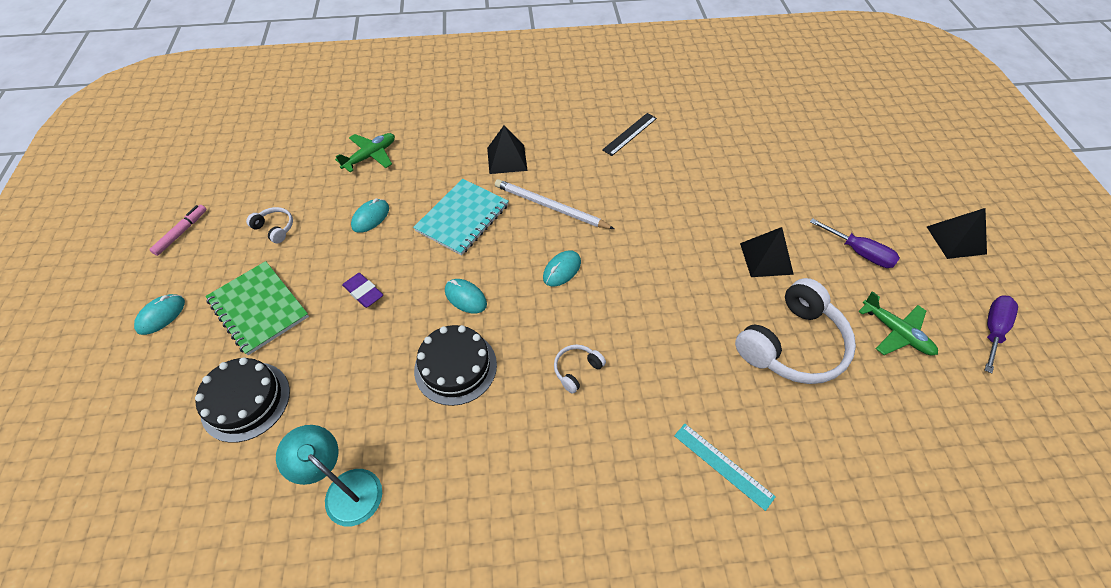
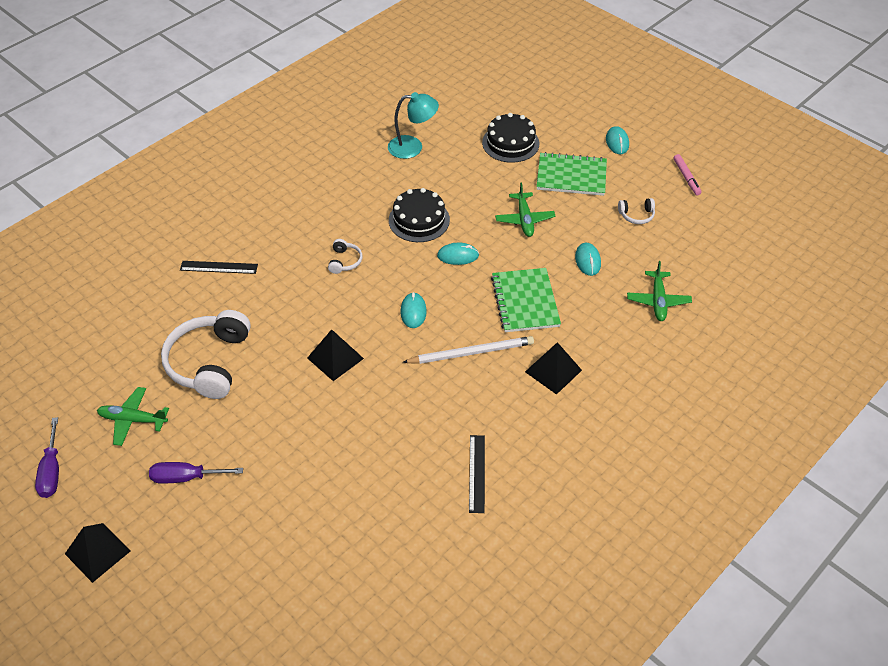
camera: 140 degrees right, 5 degrees down
(363, 292) = (524, 219): purple eraser -> green plane
(462, 218) = (525, 301): turquoise notebook -> green notebook
(723, 465) = (219, 267): turquoise ruler -> black ruler
(766, 258) = (264, 420): black pyramid -> black pyramid (335, 358)

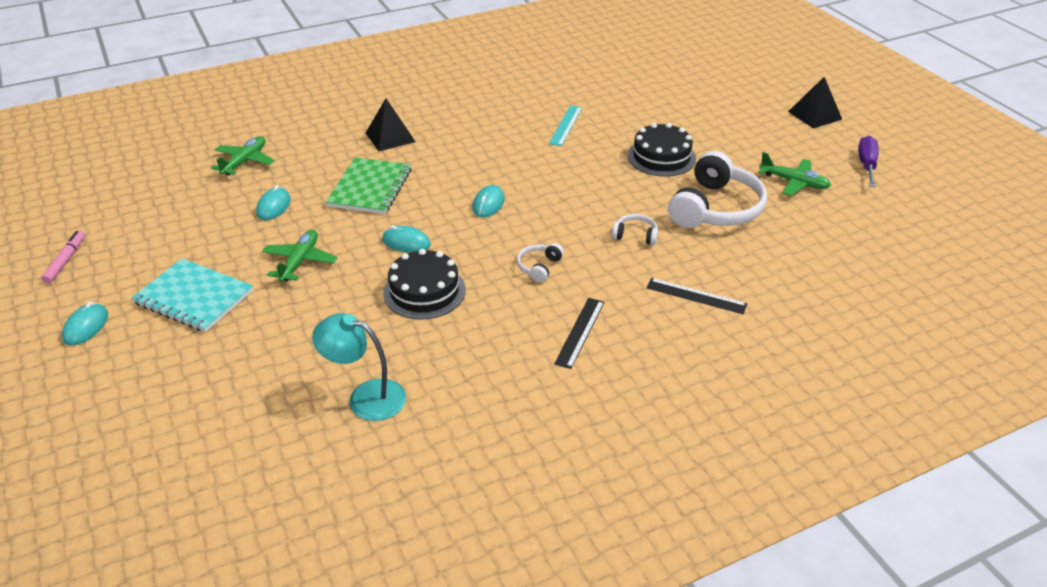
camera: 160 degrees left, 10 degrees down
(186, 477) = (742, 139): purple screwdriver -> none
(335, 358) = (585, 186): black pyramid -> none
(384, 443) = (566, 125): none -> turquoise ruler
(471, 353) = (453, 163): white pencil -> none
(477, 473) = (501, 97): black ruler -> black ruler (580, 332)
(510, 143) = (224, 365): black cake -> black cake (661, 157)
(571, 176) = (194, 297): green notebook -> turquoise notebook
(636, 215) = (173, 235): white headphones -> white headphones (635, 235)

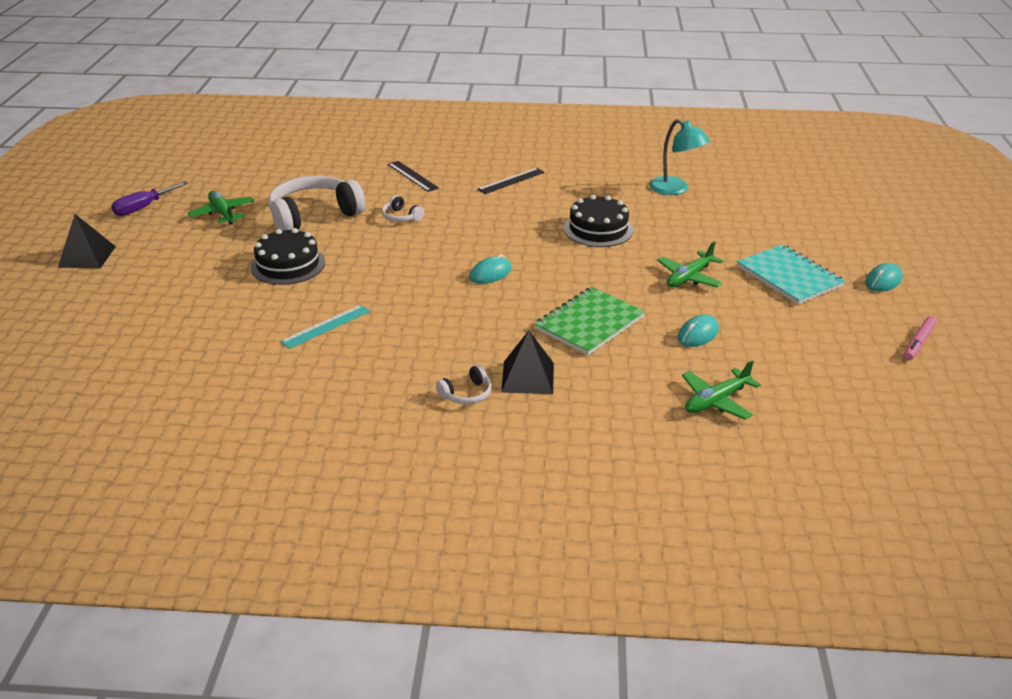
camera: 150 degrees left, 5 degrees down
(406, 242) = (588, 265): turquoise mouse -> none
(539, 267) = (498, 219): white headphones -> white headphones (467, 394)

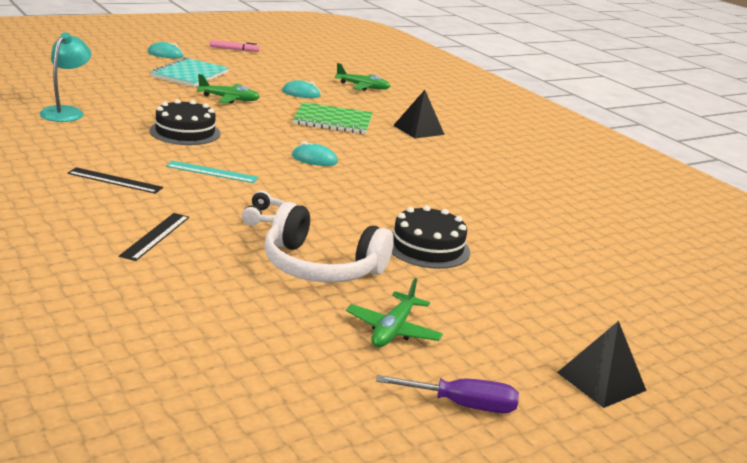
camera: 130 degrees left, 10 degrees down
(326, 326) = (477, 202): turquoise ruler -> turquoise ruler (212, 172)
(467, 394) = (462, 143): white headphones -> none

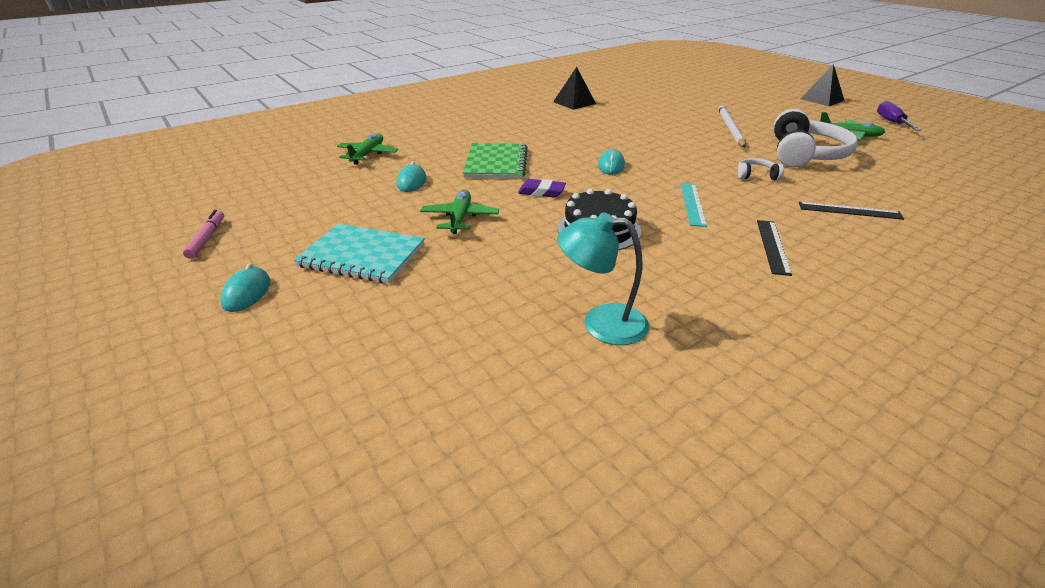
camera: 90 degrees left, 10 degrees up
(264, 126) = (541, 192): none -> purple eraser
(418, 130) = (493, 131): black pyramid -> black pyramid (574, 102)
(427, 247) = (730, 128): black cake -> white pencil

